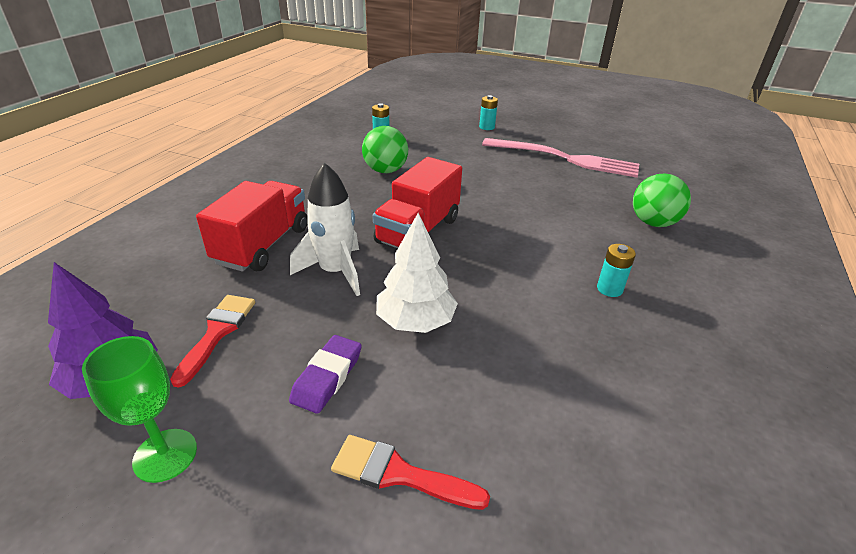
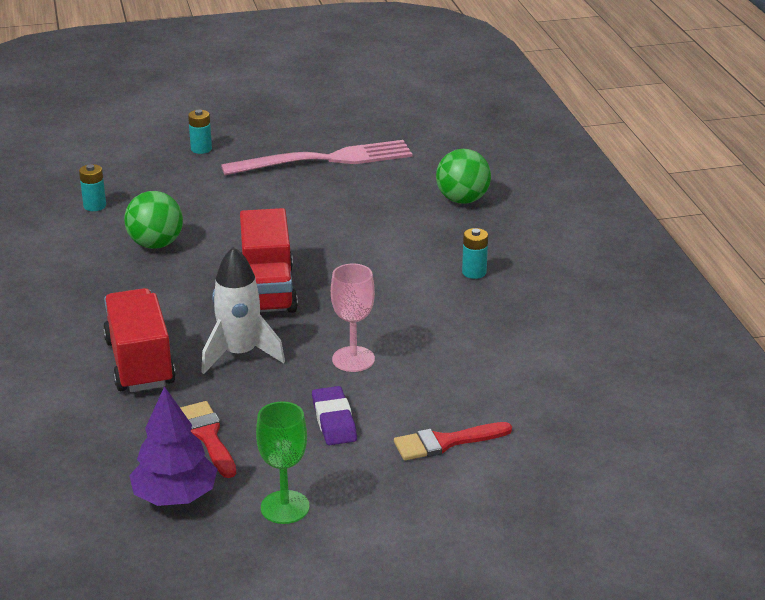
camera: 35 degrees left, 5 degrees down
(415, 321) = (353, 359): white tree -> pink goblet

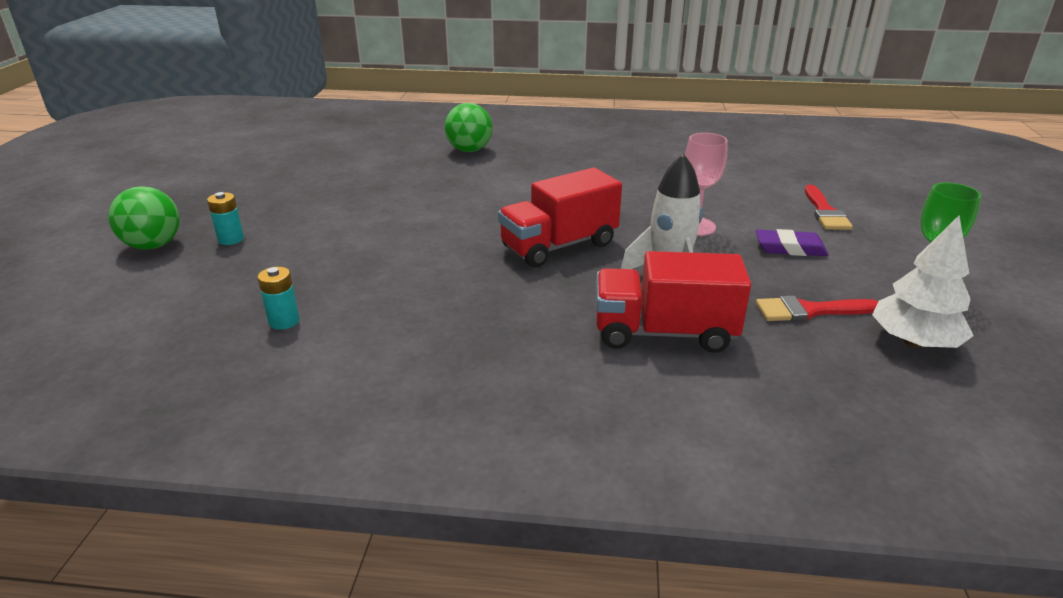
camera: 70 degrees left, 0 degrees up
(156, 244) = (417, 292): green ball -> green ball (153, 245)
(175, 496) = (914, 342): purple tree -> white tree
(267, 290) = (559, 246): red truck -> red truck turned 135 degrees clockwise
(327, 159) = (337, 185): pink fork -> none
(474, 272) = (585, 164): turquoise battery -> none

